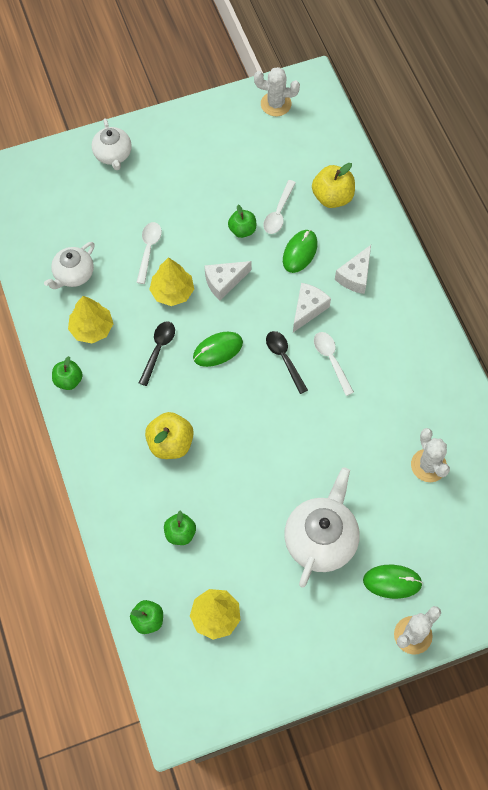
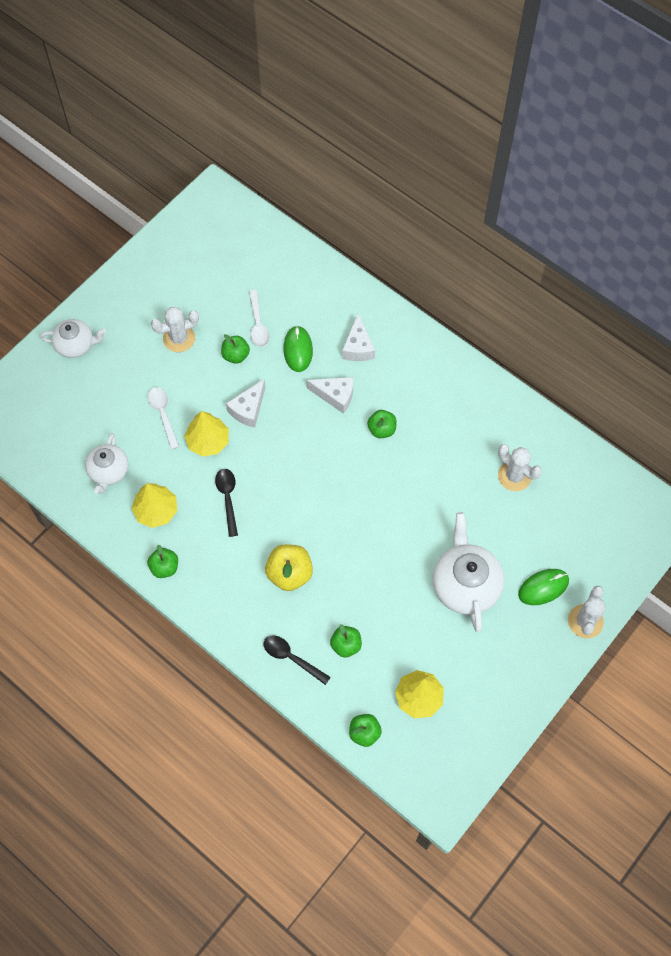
camera: 30 degrees left, 0 degrees up
(113, 155) = (76, 345): white teapot -> white teapot turned 45 degrees counterclockwise
(218, 350) = (280, 471): green mouse -> none
(276, 104) = (195, 228): white cactus -> white cactus (179, 338)
(284, 359) = (341, 449): black spoon -> black spoon (291, 658)
(308, 309) = (335, 396): white cheese -> white cheese turned 105 degrees clockwise
(331, 360) = (381, 429): white spoon -> green apple
(332, 197) = (296, 287): yellow apple -> none

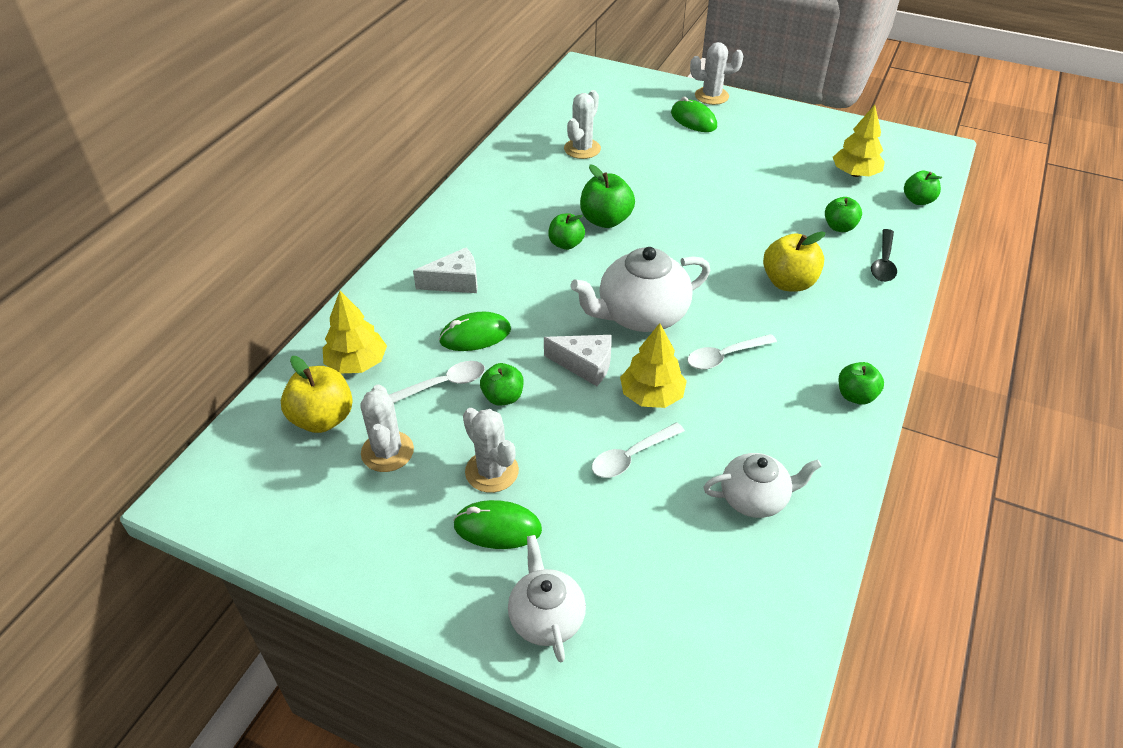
camera: 105 degrees left, 20 degrees down
(139, 334) = (497, 528): none -> green mouse
(156, 511) = (783, 425): yellow tree -> yellow tree (357, 363)
(213, 288) = (387, 451): none -> white cactus
(228, 498) = (724, 356): black spoon -> white spoon
(250, 257) = (323, 419): none -> yellow apple
(335, 396) = (534, 289): white cheese -> none
(404, 466) = (606, 220): none -> green apple
(465, 585) = (720, 162): white teapot -> white teapot (641, 315)

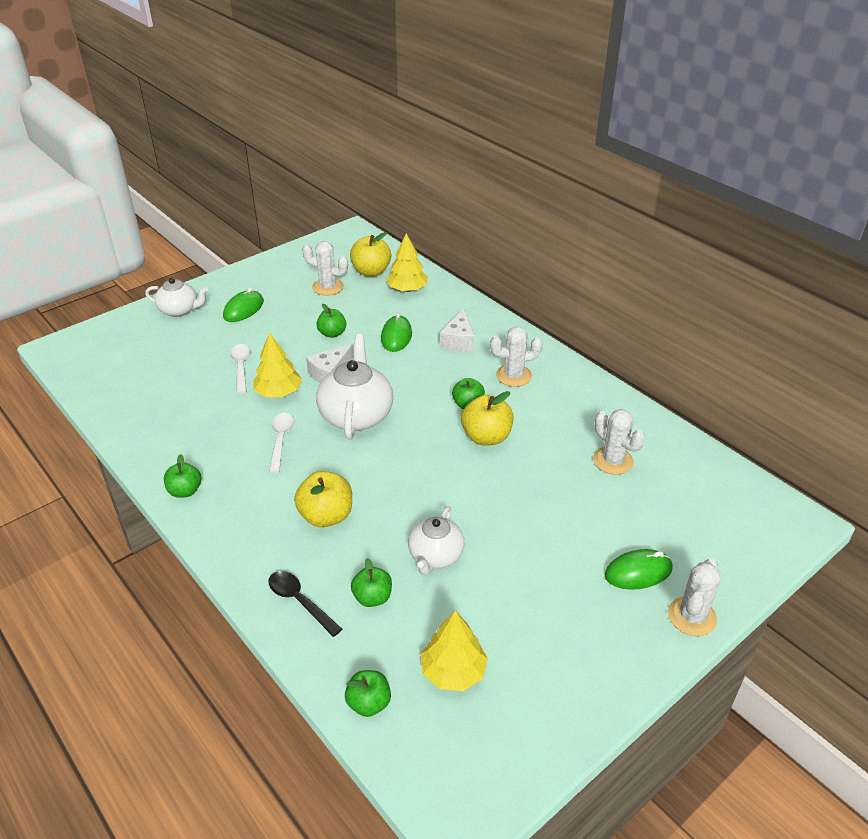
camera: 115 degrees right, 5 degrees down
(443, 384) = (362, 315): white spoon -> none
(492, 471) = (281, 316): white cactus -> white cactus (513, 376)
(606, 220) = (486, 437): green apple -> yellow apple
(755, 498) = (164, 403): white teapot -> white teapot (435, 556)

